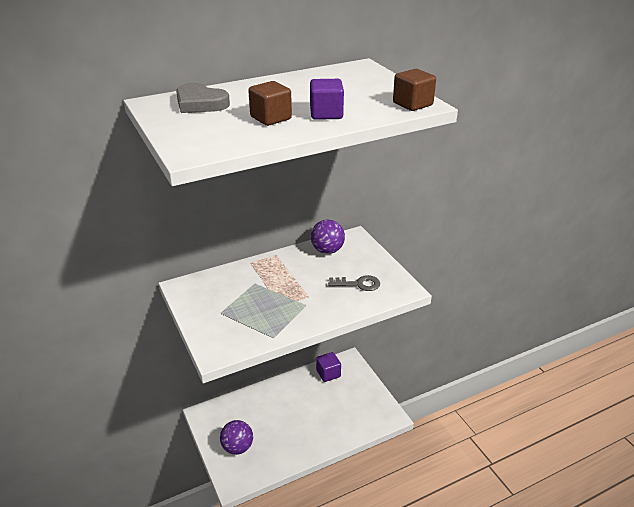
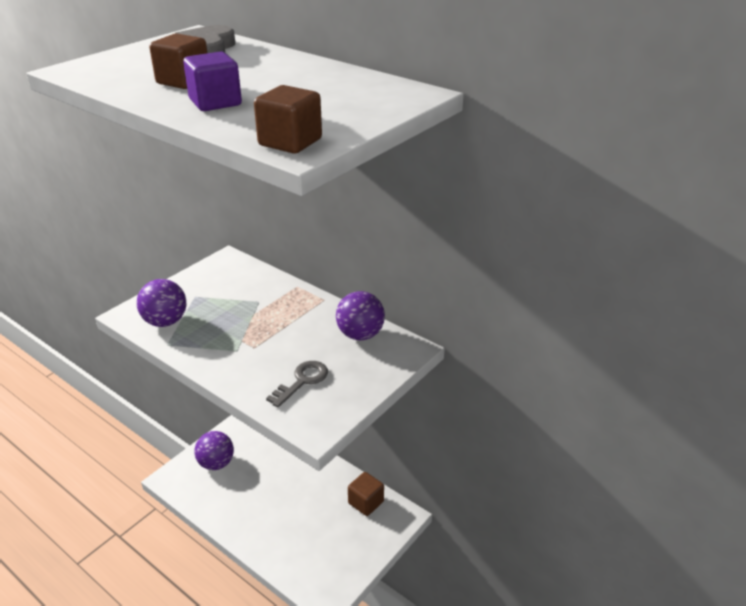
camera: 65 degrees right, 0 degrees up
(242, 333) = (165, 321): none -> purple ball
(328, 373) = (366, 502): purple cube -> brown cube
(358, 284) = (302, 381): grey key -> grey key turned 120 degrees counterclockwise

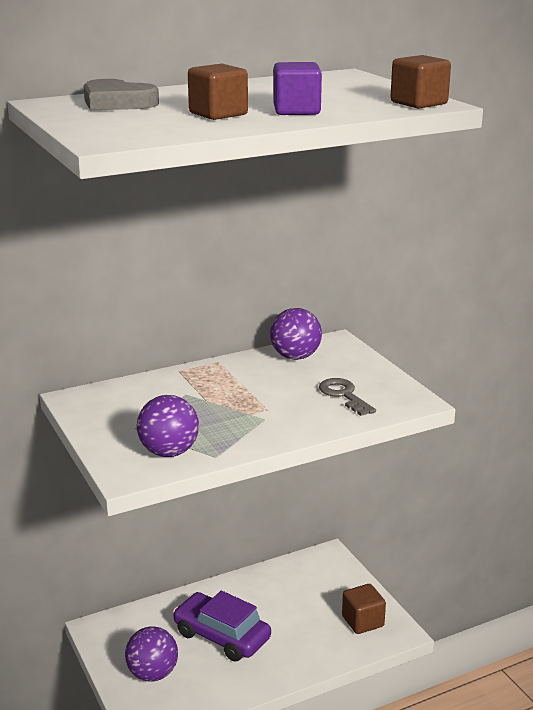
camera: 65 degrees left, 10 degrees down
(270, 484) = (221, 636): none -> purple car
(366, 502) = (296, 573): brown cube -> brown cube (362, 621)

